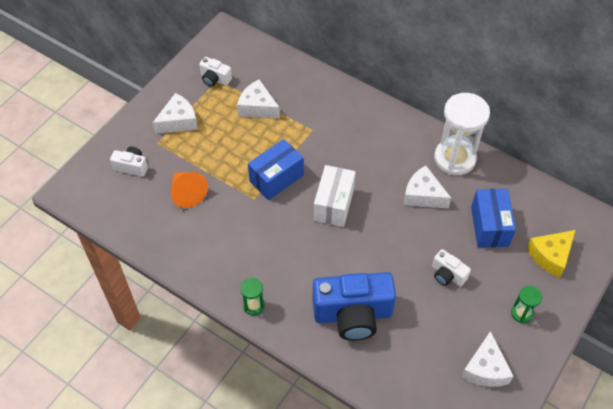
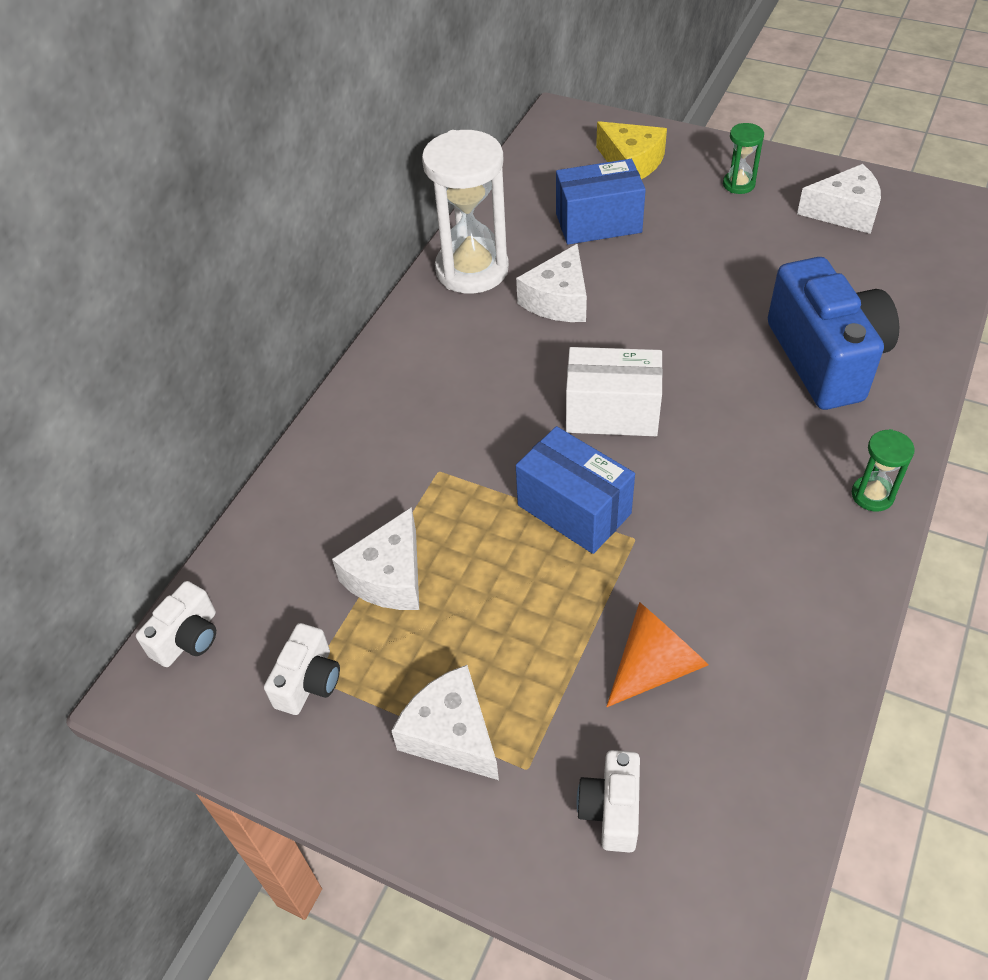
camera: 95 degrees left, 5 degrees down
(447, 275) = (704, 260): white camera -> white camera (188, 638)

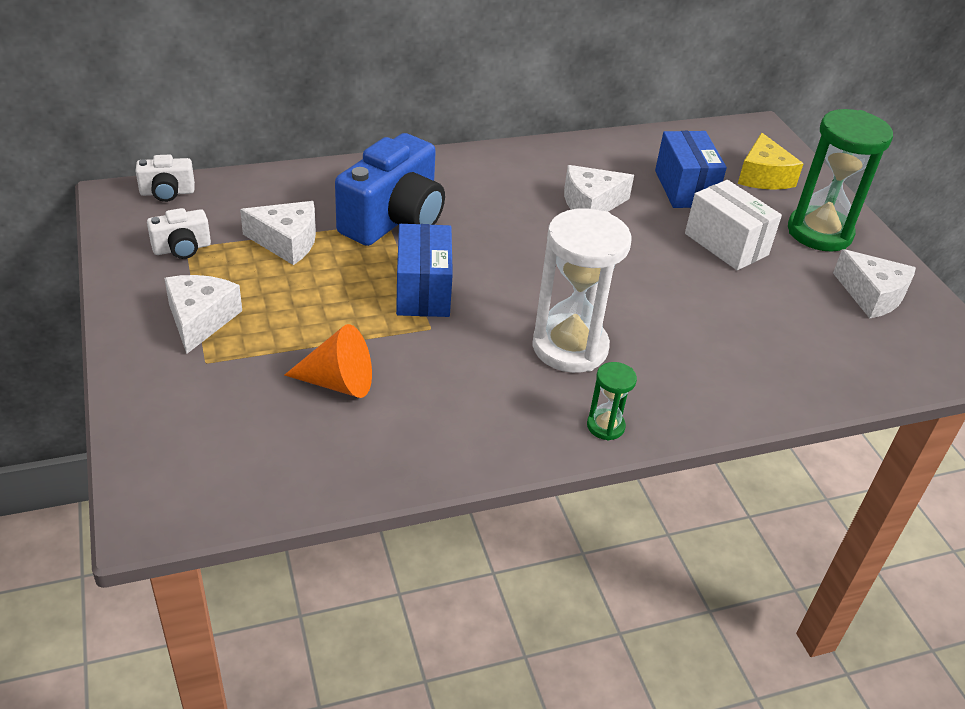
camera: 40 degrees right, 10 degrees down
(389, 576) = (287, 242): white cheese -> white cheese turned 150 degrees counterclockwise
(472, 270) = (567, 158): white hourglass -> white hourglass (570, 347)
(598, 223) = (684, 188): blue box -> blue box turned 45 degrees clockwise
(611, 809) = (210, 411): white camera -> none
(612, 412) = (524, 270): white box -> white box (726, 244)
(738, 184) = (819, 232): green hourglass -> green hourglass, size x2.16
(825, 359) = (706, 348): blue camera -> blue camera (394, 220)

